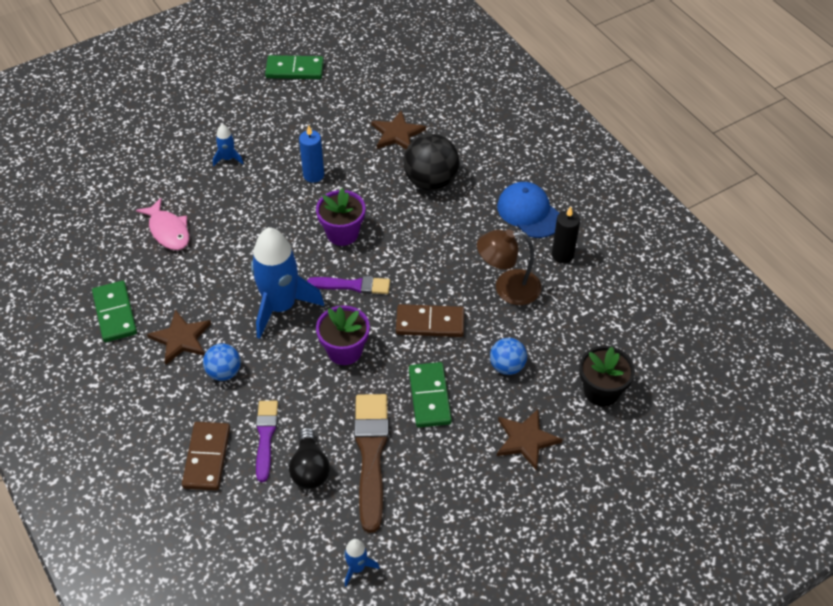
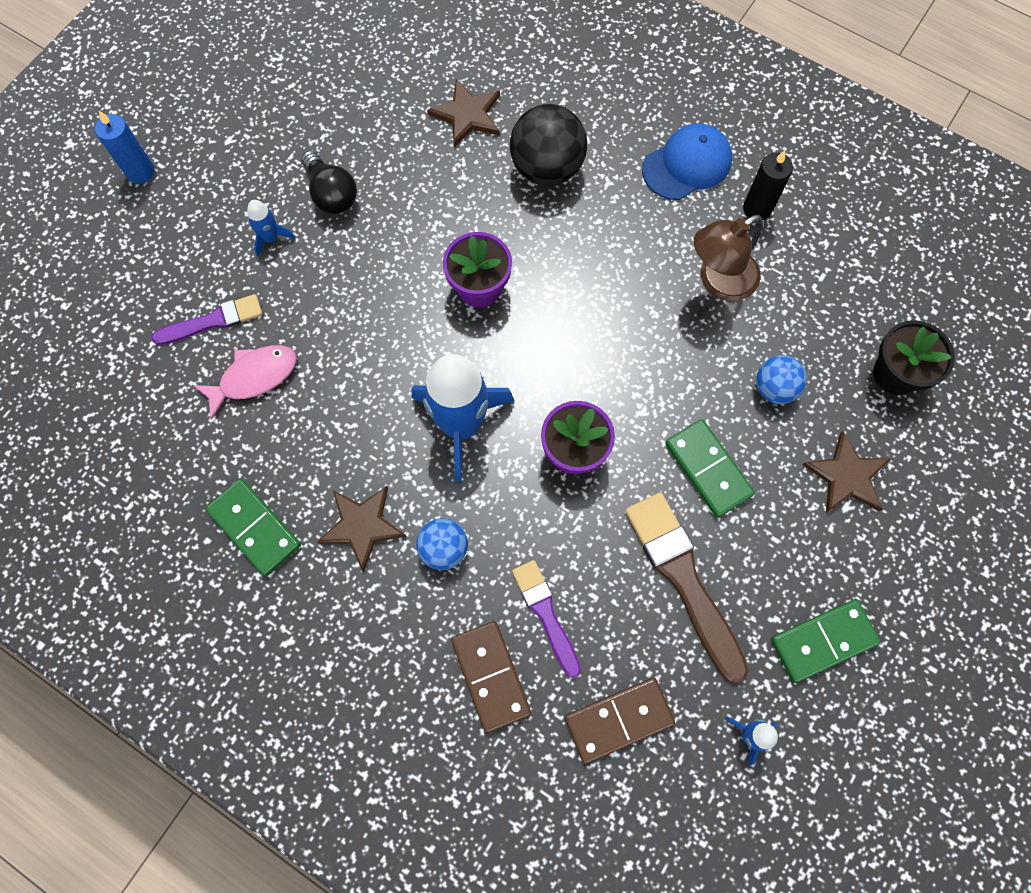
camera: 25 degrees left, 20 degrees up
(168, 231) = (254, 377): pink fish -> pink fish turned 60 degrees counterclockwise
(294, 70) = (282, 69): green domino -> green domino (823, 641)
(310, 468) = (622, 631): black light bulb -> black light bulb (331, 194)
(313, 175) = (396, 218): blue candle -> blue candle (140, 172)
(353, 285) = (533, 356): purple brush -> purple brush (213, 321)
(430, 323) = (654, 368): brown domino -> brown domino (618, 719)
(529, 212) = (687, 164): blue cap -> blue cap turned 120 degrees clockwise

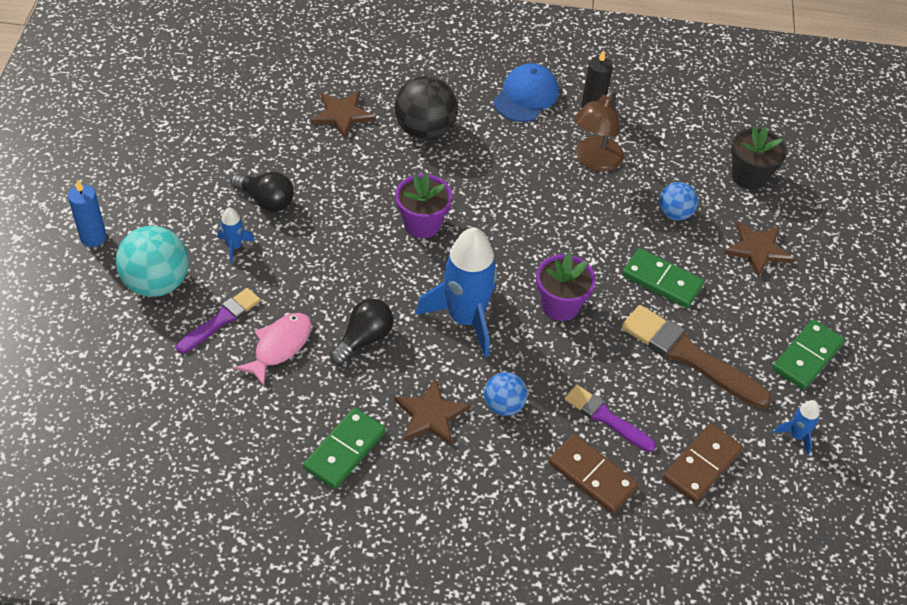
camera: 30 degrees left, 20 degrees down
(174, 251) = (157, 283): none -> turquoise ball
(254, 528) = (345, 450): green domino -> green domino turned 75 degrees counterclockwise
(342, 404) = (364, 339): none -> black light bulb

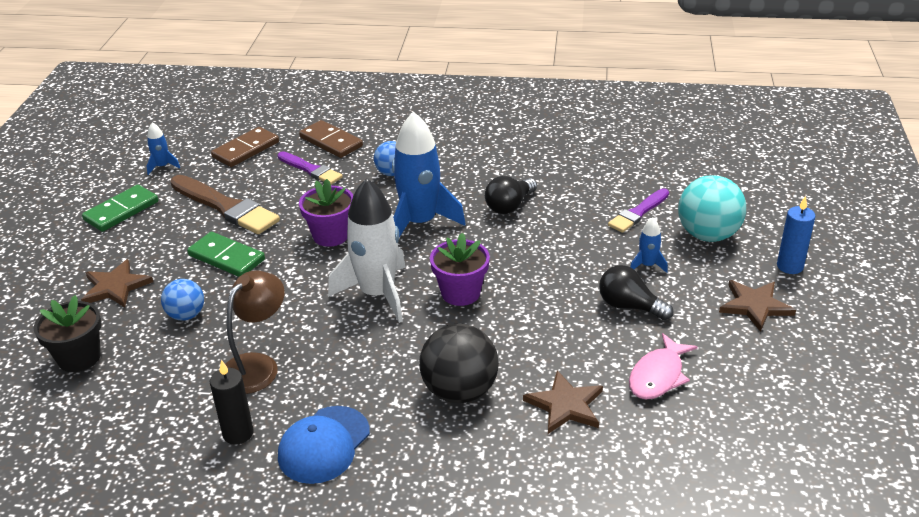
camera: 175 degrees left, 15 degrees down
(279, 346) = (581, 198): pink fish -> pink fish (658, 376)
(345, 450) = (515, 146): green domino -> none
(430, 415) = (451, 166): brown star -> brown star (755, 306)
(501, 227) = (377, 294): none -> white rocket

